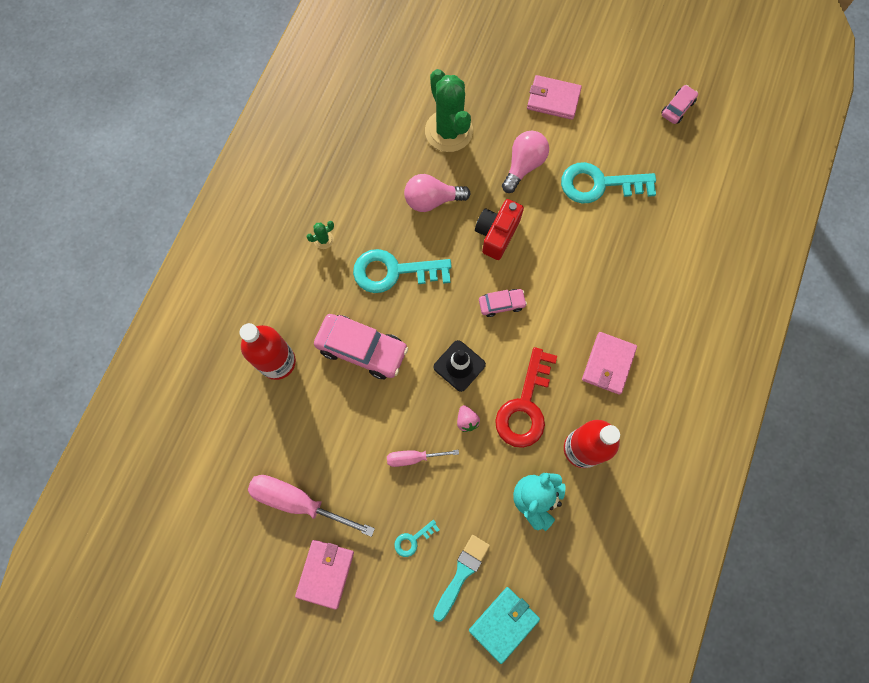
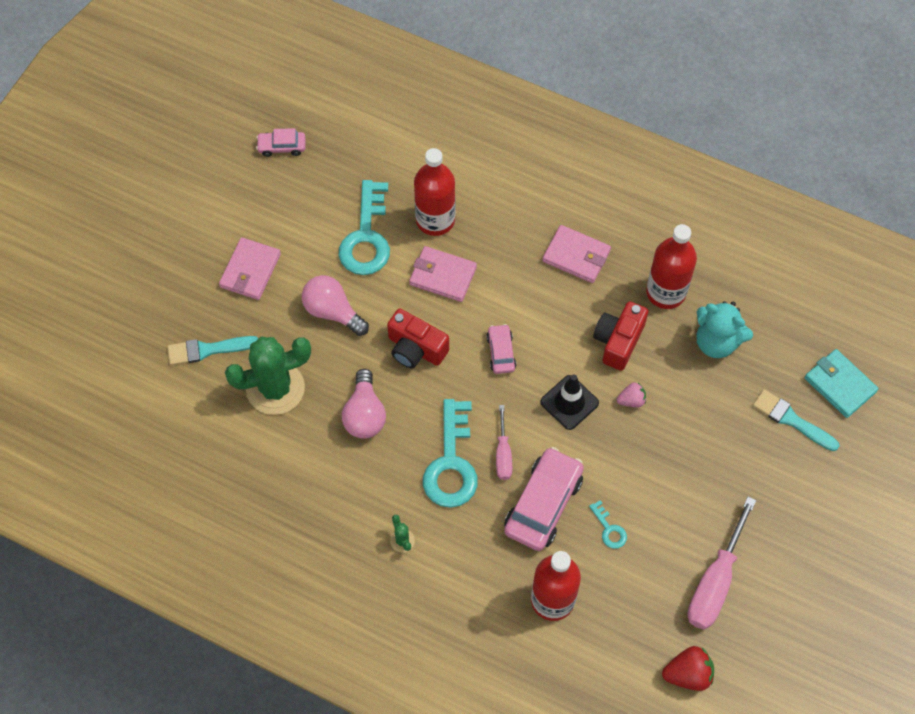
camera: 85 degrees left, 10 degrees down
(215, 479) = (688, 674): none -> red strawberry
(325, 573) = (792, 556): pink wallet -> pink wallet (443, 276)
(413, 457) = (670, 458): pink screwdriver -> pink screwdriver (503, 454)
(413, 540) = (757, 465): turquoise key -> turquoise key (609, 529)
(477, 78) = (208, 350): none -> turquoise brush
(525, 406) = (618, 341): red key -> red camera
(626, 238) = (435, 220): none -> red bottle
(677, 108) = (282, 147): pink car -> pink car turned 45 degrees counterclockwise

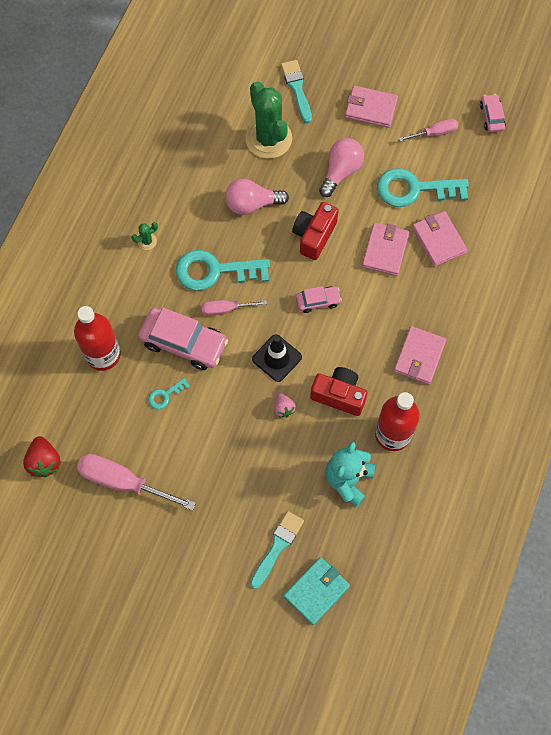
camera: 85 degrees right, 5 degrees up
(295, 207) = (434, 133): none -> pink screwdriver
(435, 220) = (438, 240): red bottle -> pink wallet

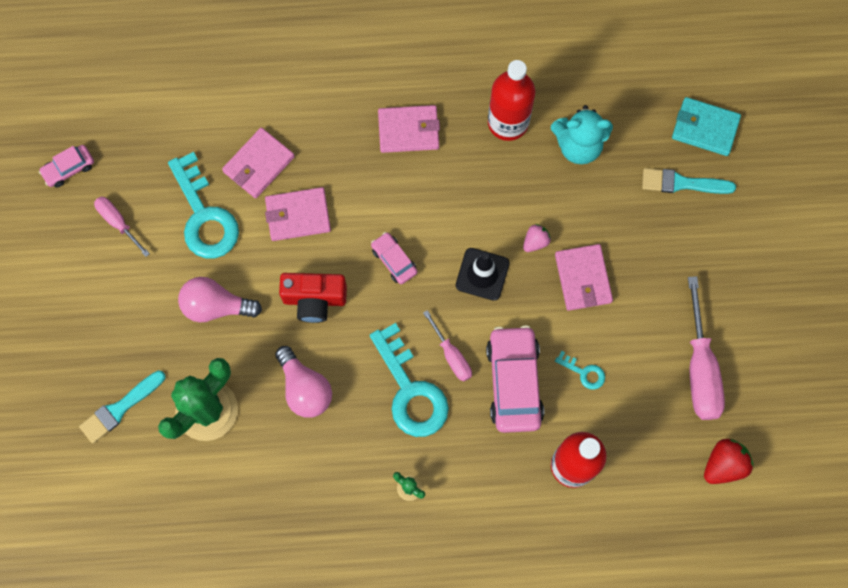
camera: 115 degrees left, 5 degrees up
(339, 395) = (492, 192): red camera -> none
(371, 108) = (113, 308): pink wallet -> pink wallet (583, 278)

